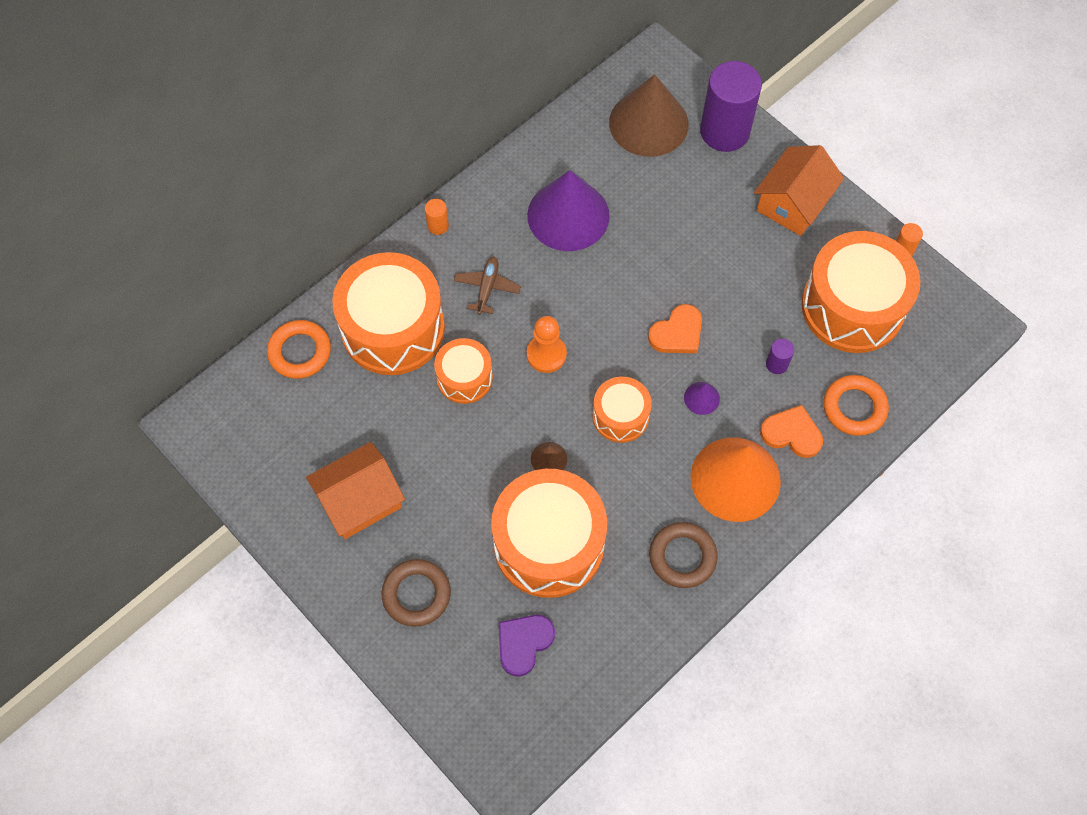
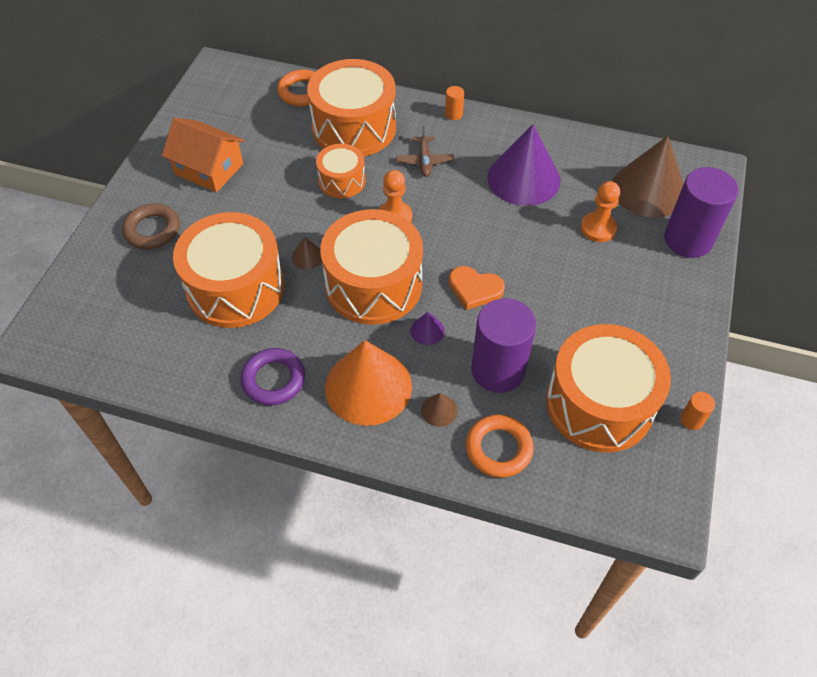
camera: 60 degrees right, 10 degrees down
(487, 288) = (424, 161): brown plane -> brown plane turned 105 degrees clockwise
(523, 643) = (144, 308): purple heart -> none
(620, 416) = (373, 284): orange drum -> orange drum, size x1.88
(668, 192) = (598, 228): none -> orange pawn
(682, 557) = (273, 379): brown ring -> purple ring
(776, 364) = (498, 370): purple cylinder -> purple cylinder, size x2.41
(792, 433) = (439, 410): orange heart -> brown cone
(793, 203) = (664, 315): orange house -> none

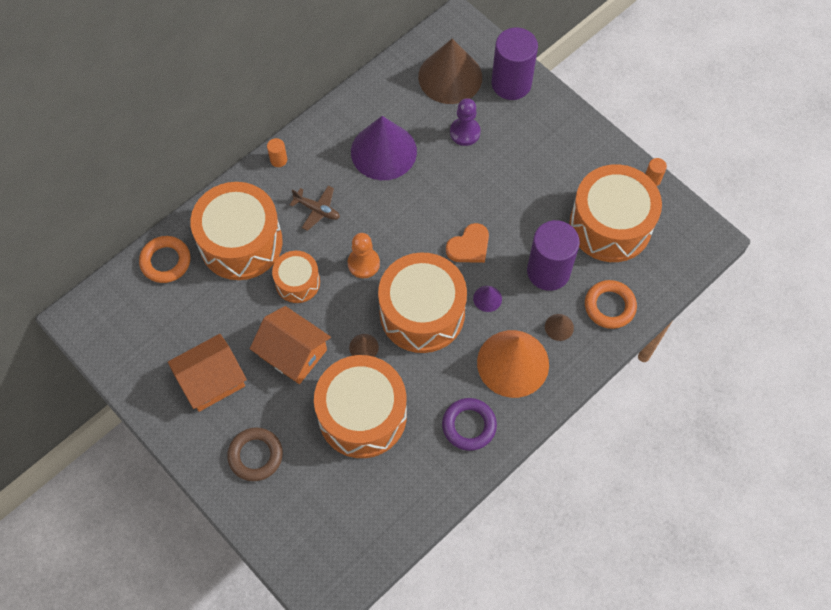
camera: 60 degrees left, 10 degrees up
(269, 209) = (293, 353): none -> orange house
(598, 228) = (465, 132): orange pawn -> purple pawn

